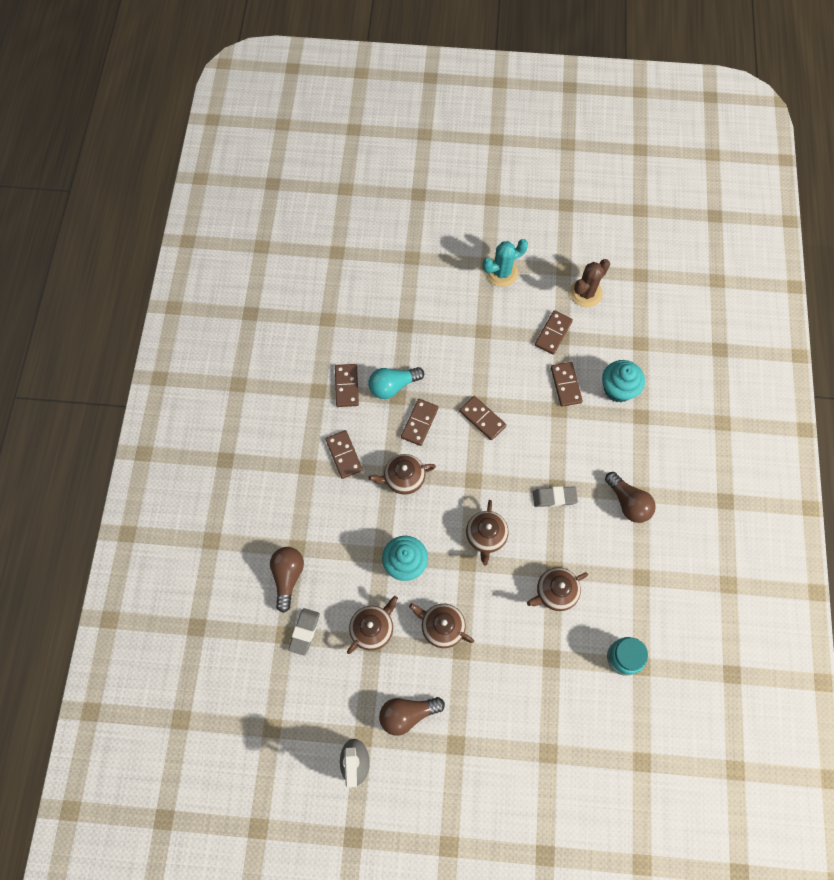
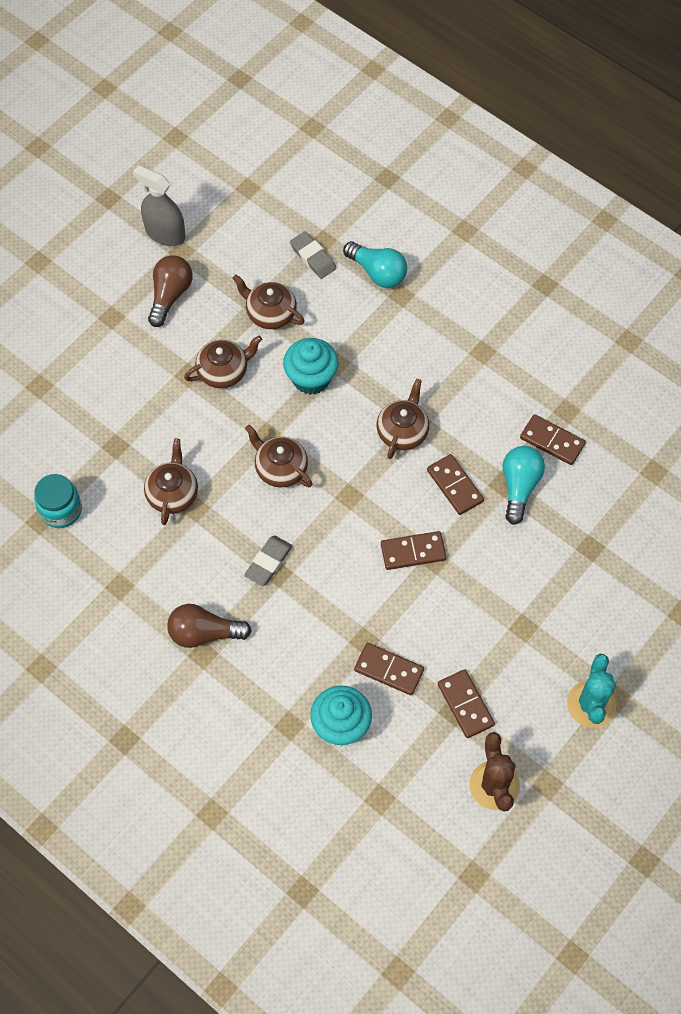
camera: 125 degrees right, 5 degrees down
(288, 577) = (377, 272): brown light bulb -> turquoise light bulb
(344, 455) = (471, 392): brown domino -> none
(372, 628) = (270, 313): brown teapot -> brown teapot turned 135 degrees clockwise

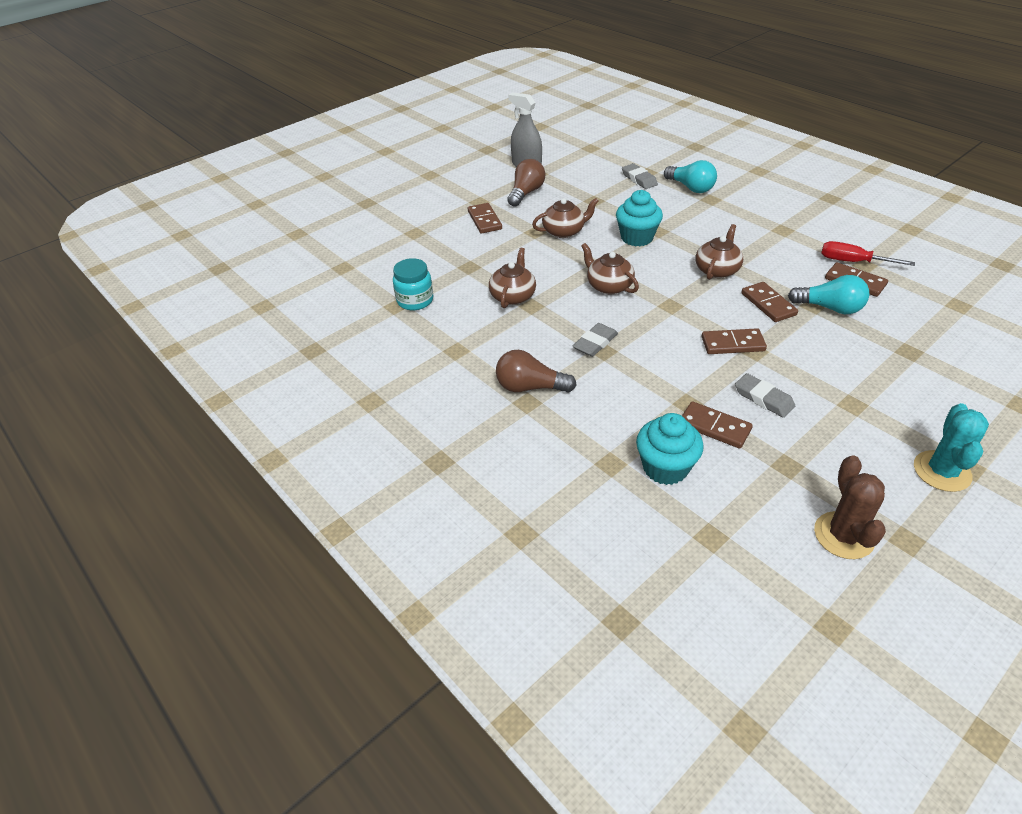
camera: 10 degrees right, 20 degrees down
(270, 313) = (604, 204): brown teapot -> none
(438, 627) = (763, 398): none -> grey eraser
(465, 704) = (800, 461): brown domino -> brown domino (485, 220)
(519, 487) = (829, 308): turquoise light bulb -> turquoise light bulb turned 90 degrees clockwise
(555, 406) = (853, 262): none -> red screwdriver

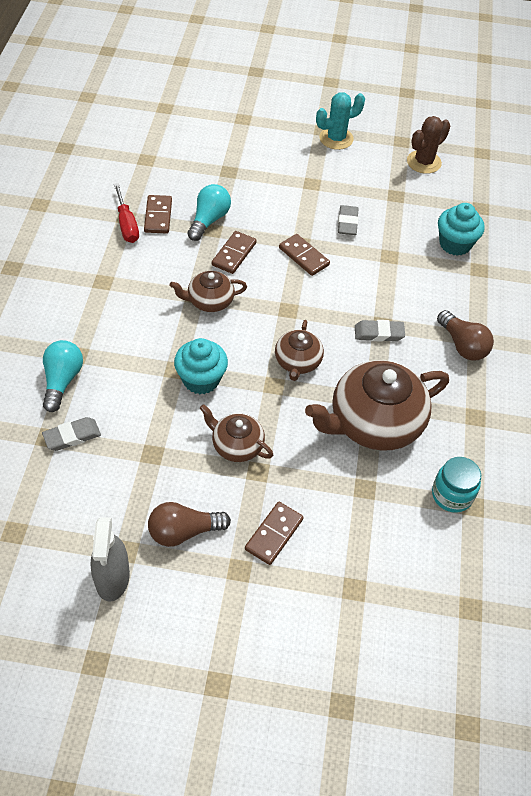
camera: 135 degrees left, 10 degrees up
(513, 296) = (374, 422): brown teapot -> brown teapot, size x1.90
(639, 179) = (72, 436): grey eraser -> grey eraser turned 45 degrees clockwise
(714, 427) = (398, 235): brown domino -> none
(829, 308) = (209, 220): turquoise light bulb -> turquoise light bulb turned 45 degrees clockwise

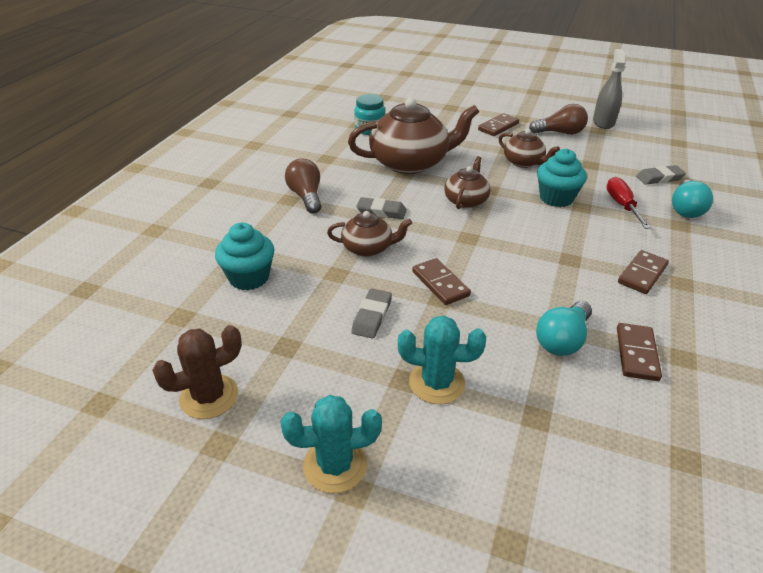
camera: 165 degrees left, 15 degrees down
(126, 224) = (678, 347): red screwdriver -> red screwdriver (622, 206)
(209, 301) = (553, 253): brown teapot -> brown teapot (368, 248)
(234, 254) = (526, 295): brown domino -> brown domino (642, 274)
(291, 183) = (437, 383): none -> turquoise cactus

